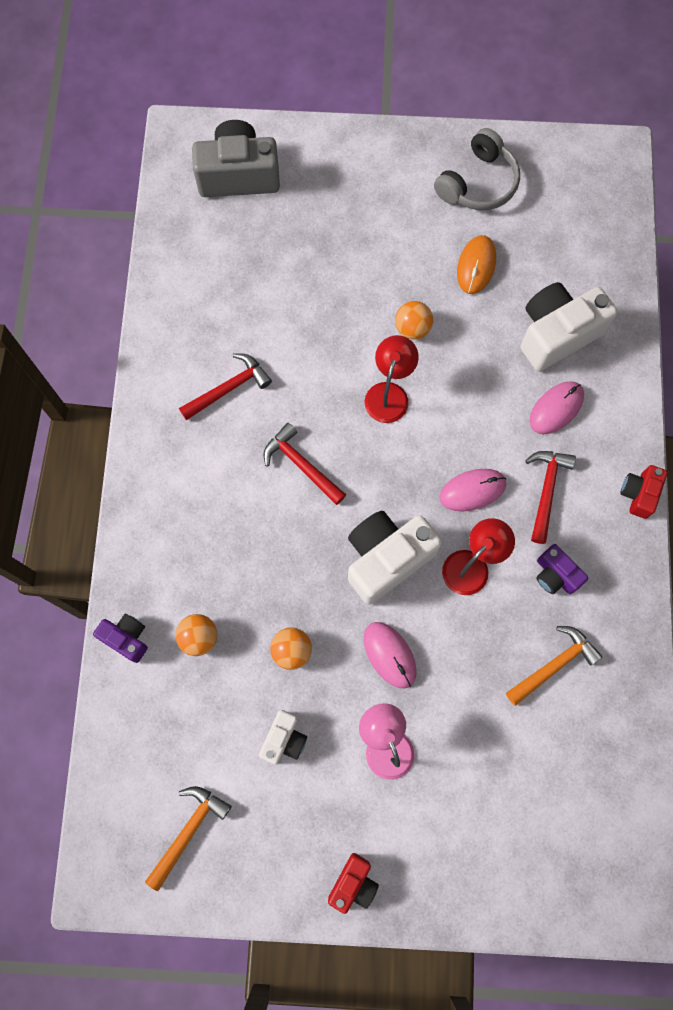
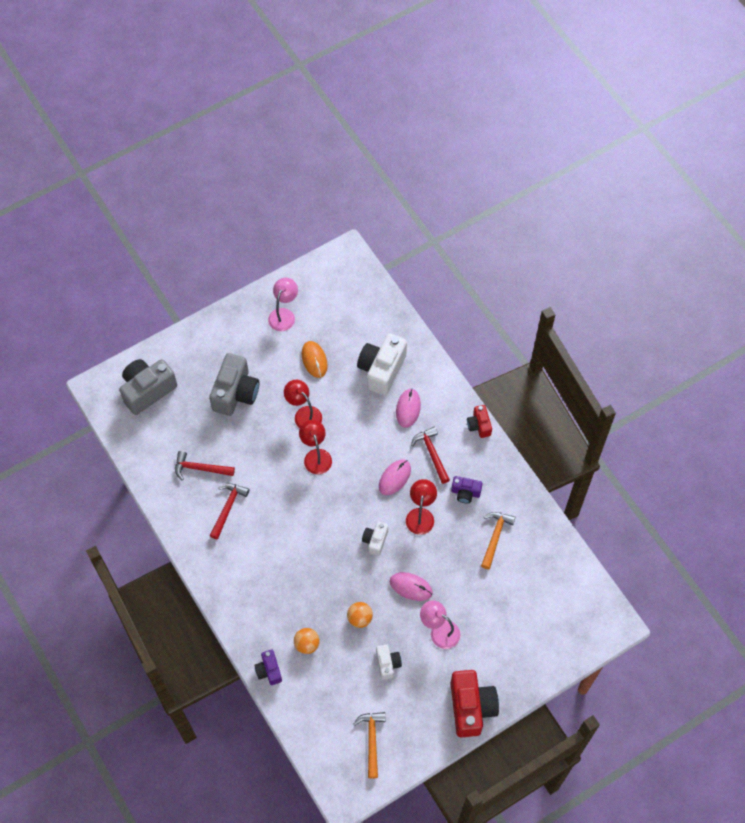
camera: 35 degrees left, 10 degrees down
(126, 638) = (269, 670): purple camera -> purple camera turned 105 degrees counterclockwise
(301, 465) = (296, 522): red hammer -> red hammer (200, 468)
(344, 246) = (235, 393): none -> grey camera
(353, 883) = (471, 707): red camera -> red camera, size x1.89
(386, 559) = (375, 541): white camera -> white camera, size x0.53
(412, 328) = (304, 414): orange ball -> red lamp
(478, 183) = (284, 314): grey headphones -> pink lamp

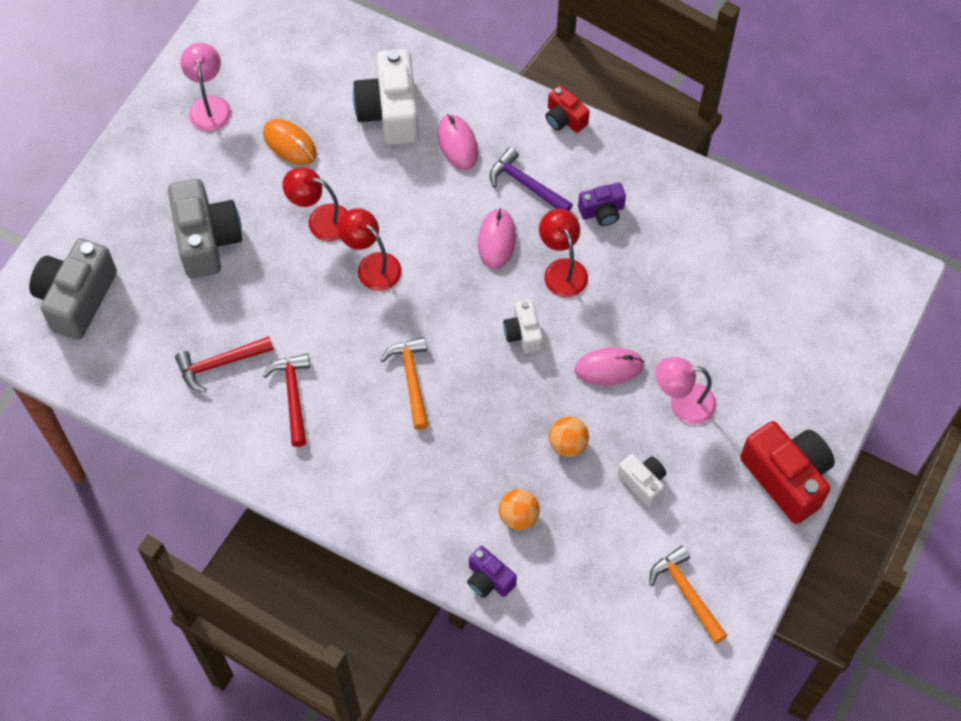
camera: 30 degrees left, 0 degrees up
(432, 453) = (526, 184): red hammer -> purple hammer
(495, 537) = (676, 247): orange hammer -> orange hammer (411, 379)

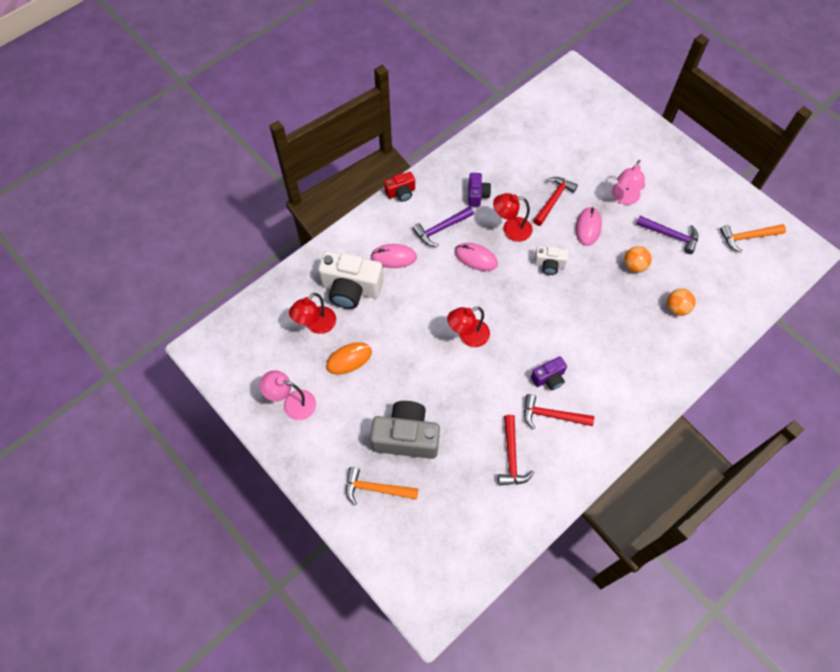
camera: 70 degrees left, 0 degrees up
(77, 298) = (421, 545): grey camera -> none
(320, 220) = (419, 357): red lamp -> red lamp (316, 325)
(411, 379) = (562, 339): orange hammer -> orange hammer (376, 489)
(489, 579) = (716, 338): purple camera -> purple camera (549, 378)
(637, 310) = (553, 200): none -> red hammer
(642, 482) = (670, 235): white camera -> purple hammer
(787, 477) = (686, 165): red camera -> none

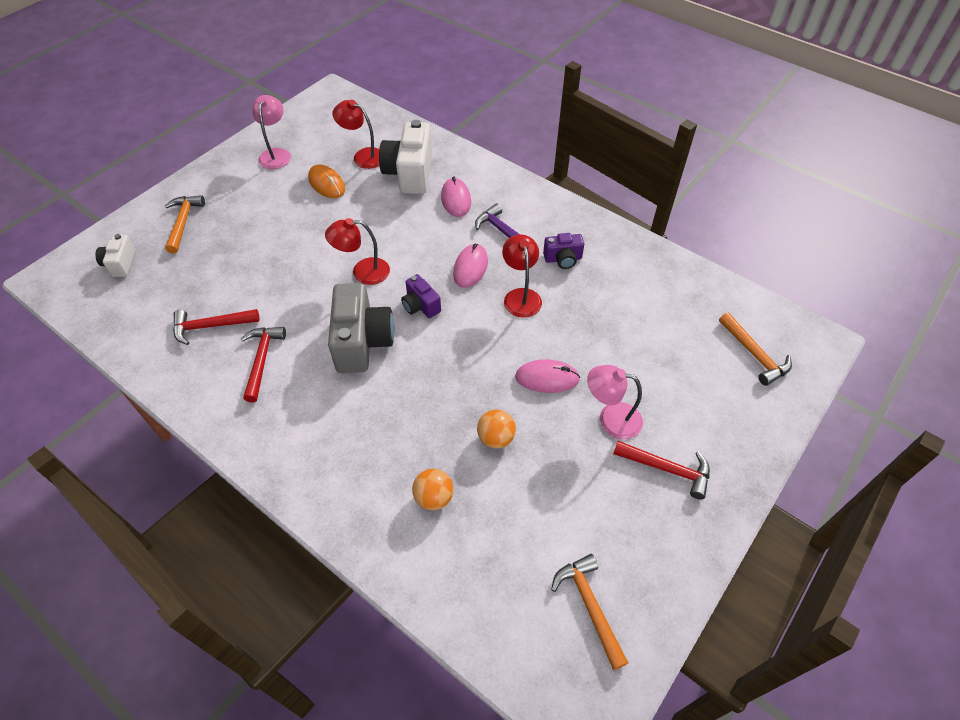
camera: 80 degrees right, 10 degrees down
(401, 193) = (544, 194): red camera -> none
(406, 437) = (238, 237): grey camera -> grey camera (362, 342)
(468, 336) = (363, 272): red lamp -> red lamp turned 60 degrees counterclockwise
(549, 265) = (476, 340): white camera -> white camera (120, 264)
(549, 378) = (312, 353): purple camera -> purple camera (420, 306)
(553, 200) = (580, 336): red hammer -> red hammer (667, 469)
(580, 108) = (754, 354): none -> orange hammer
(670, 235) = (561, 485): purple hammer -> none

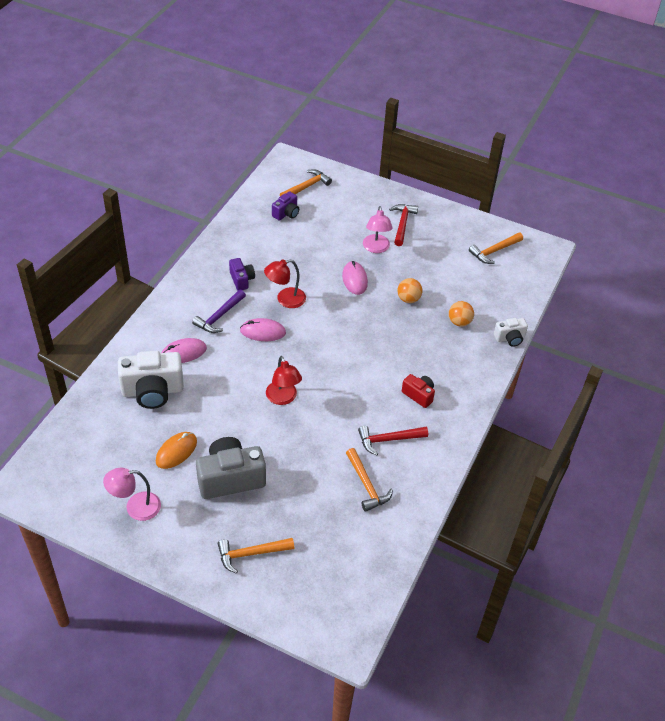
camera: 105 degrees left, 5 degrees down
(120, 264) = (316, 585): white camera -> white camera (510, 338)
(210, 326) = (366, 485): red hammer -> orange hammer
(317, 409) = (419, 395): none -> red camera
(362, 342) = (353, 383): grey camera -> grey camera (230, 478)
(363, 156) = (131, 432): red lamp -> none
(420, 306) = (309, 355): purple camera -> purple camera (286, 213)

